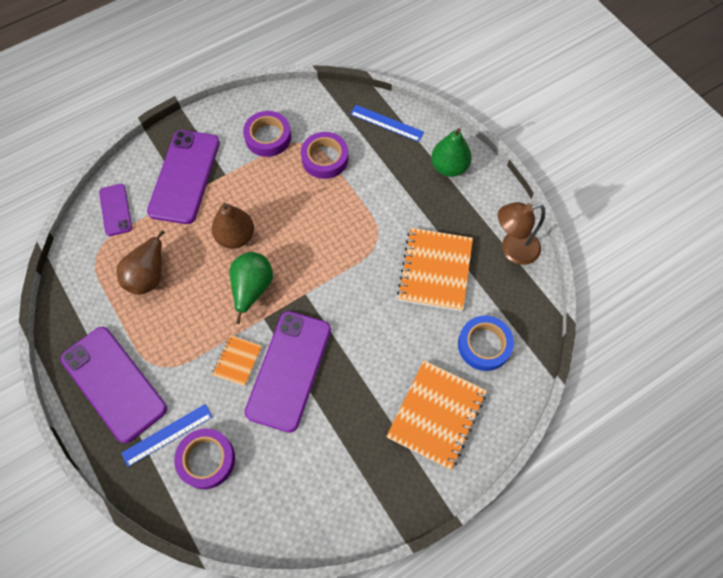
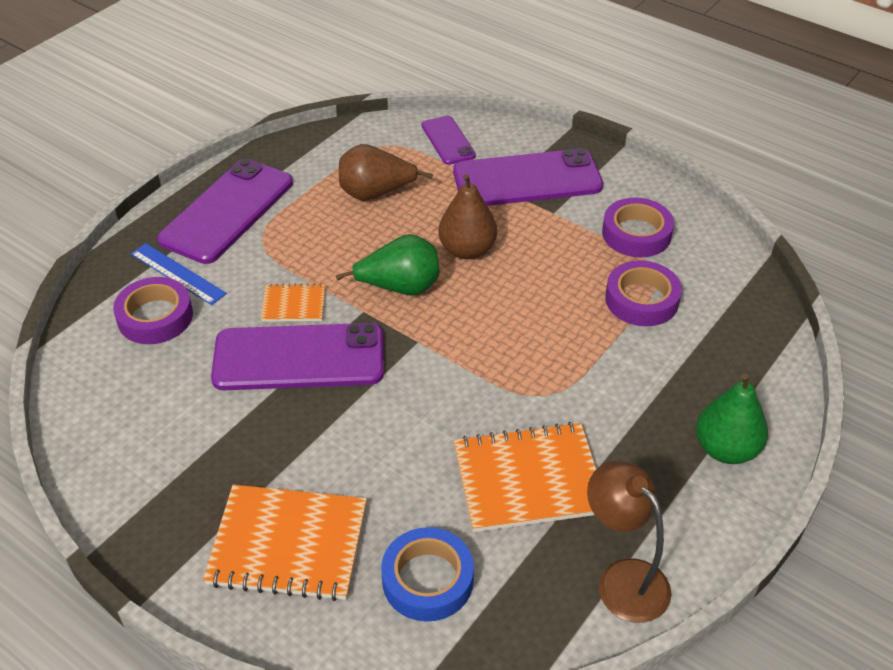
camera: 70 degrees right, 20 degrees down
(115, 210) = (448, 140): purple phone -> purple phone turned 75 degrees counterclockwise
(386, 123) = (752, 350): blue ruler -> none

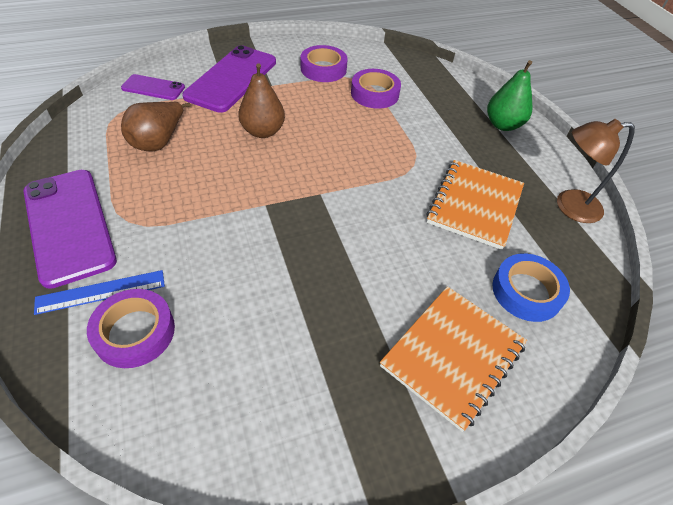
camera: 60 degrees left, 5 degrees up
(294, 304) = (219, 237): orange notebook -> none
(299, 358) = (276, 260): purple phone -> none
(400, 287) = (263, 176): green pear -> none

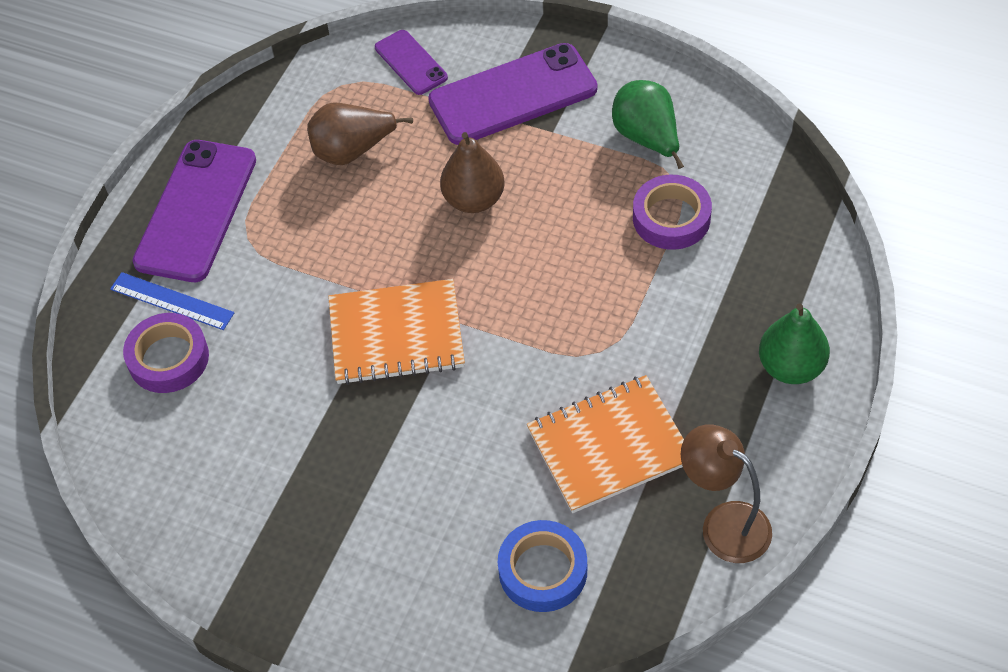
camera: 50 degrees right, 5 degrees up
(323, 69) = (647, 138): purple tape -> green pear
(452, 355) = (398, 570): orange notebook -> orange notebook (396, 334)

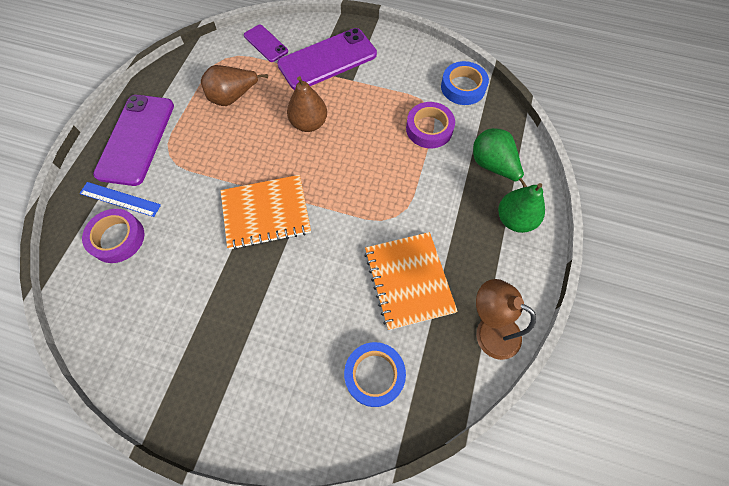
camera: 10 degrees left, 10 degrees up
(609, 446) = (409, 281): orange notebook -> orange notebook turned 75 degrees counterclockwise
(647, 138) = (409, 81): green pear -> green pear (493, 166)
(738, 152) = (463, 87): none -> blue tape

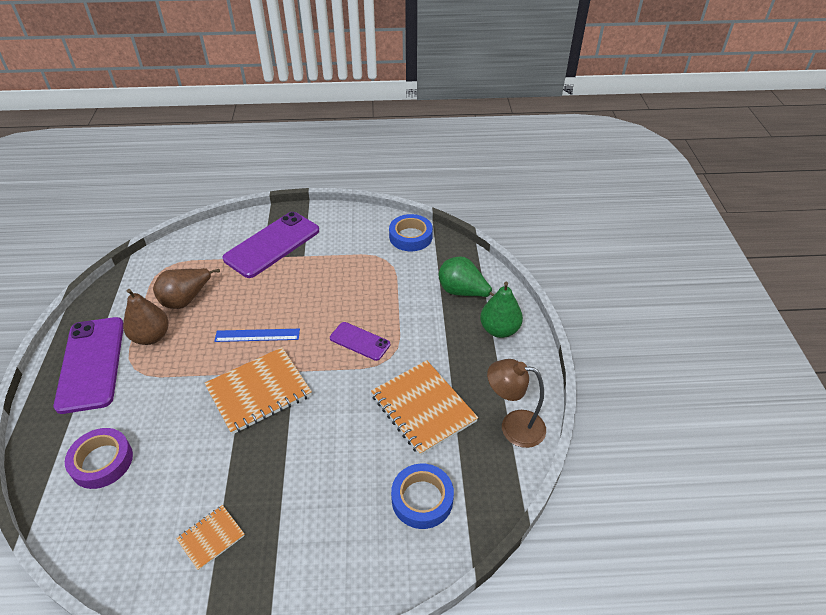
camera: 20 degrees left, 20 degrees down
(120, 199) = (92, 424): blue ruler -> blue ruler (257, 335)
(181, 343) = (211, 538): none -> orange notebook
(265, 43) = (203, 245): purple phone -> purple phone (360, 341)
(309, 123) = (274, 302): brown pear -> brown pear (151, 336)
(429, 129) = (392, 277): purple tape -> none

